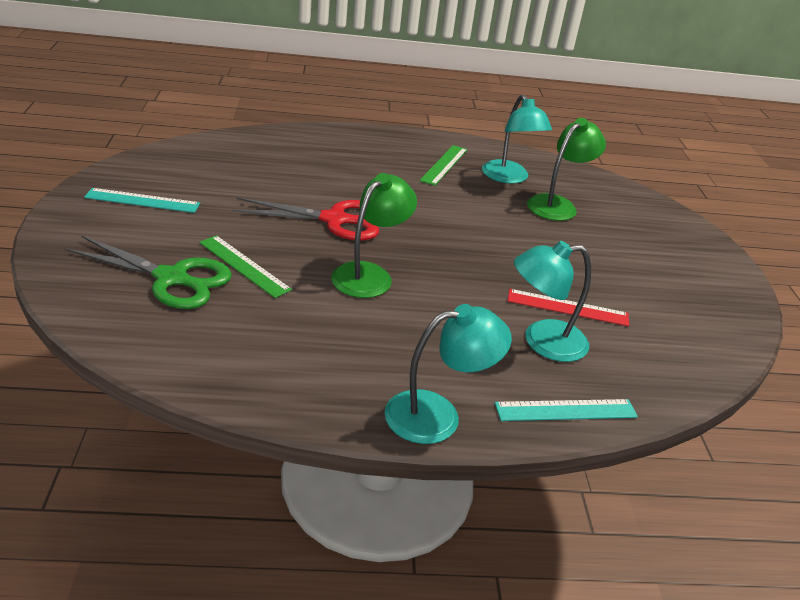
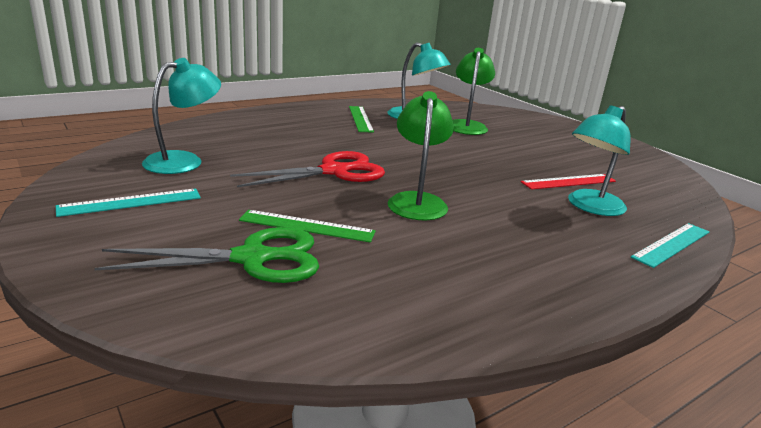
camera: 30 degrees left, 10 degrees down
(437, 415) = (614, 281): turquoise lamp -> turquoise lamp (184, 161)

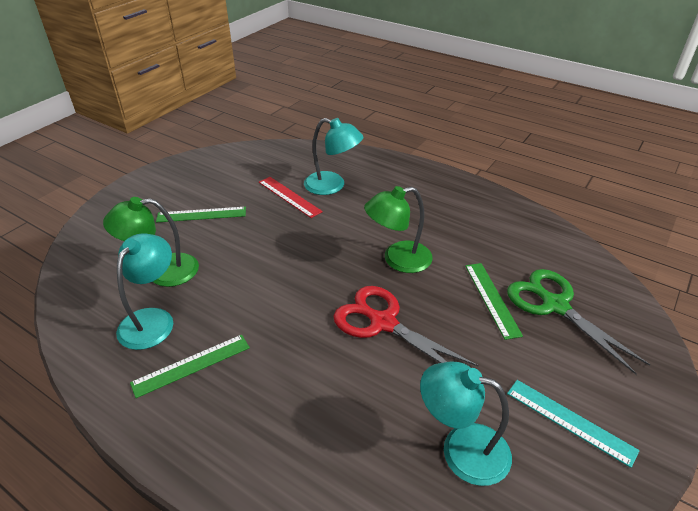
camera: 110 degrees left, 15 degrees up
(544, 146) = (201, 214): none -> green ruler
(671, 244) = (363, 158): turquoise ruler -> none

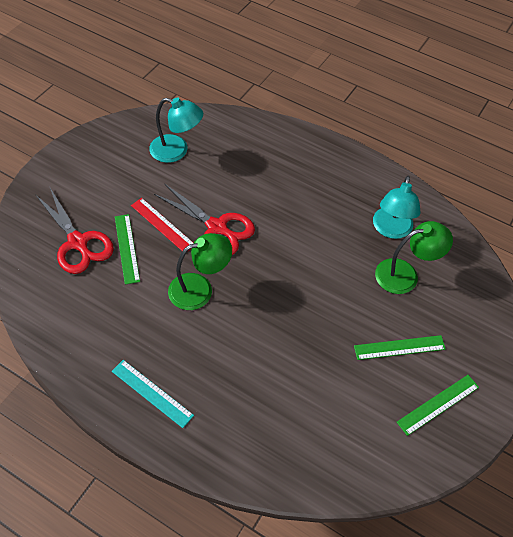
camera: 175 degrees right, 15 degrees up
(191, 365) = (348, 197): green ruler -> green ruler (438, 404)
(289, 196) = (313, 378): red ruler -> red ruler (162, 225)
(332, 186) = (266, 399): turquoise lamp -> none
(554, 305) = (78, 243): green scissors -> red scissors
(570, 421) = (107, 164): turquoise ruler -> turquoise ruler (152, 393)

